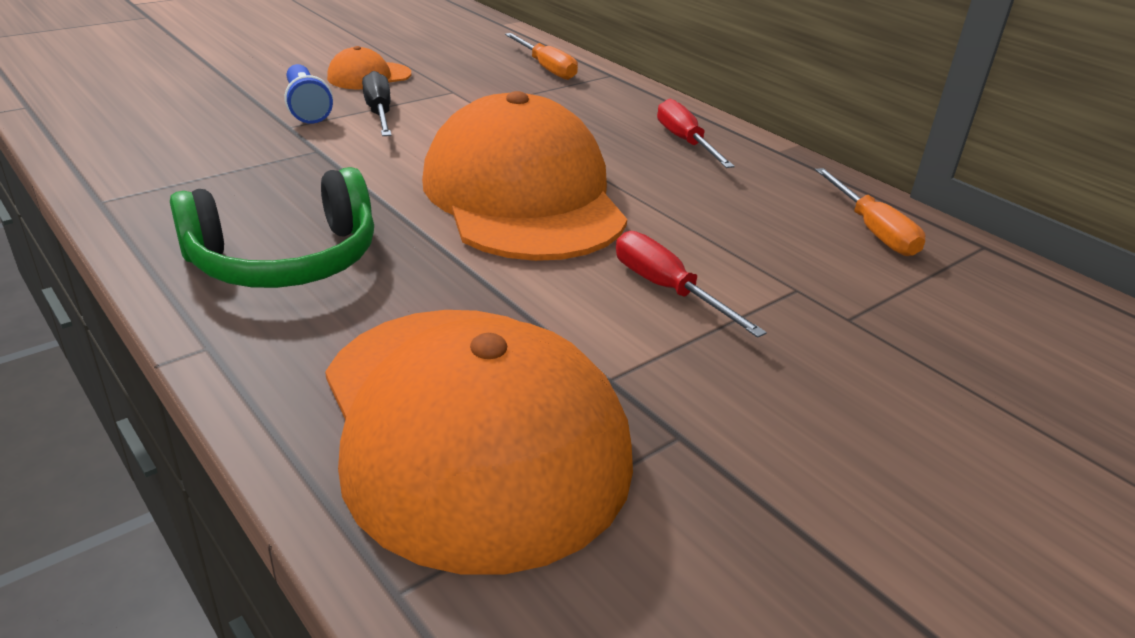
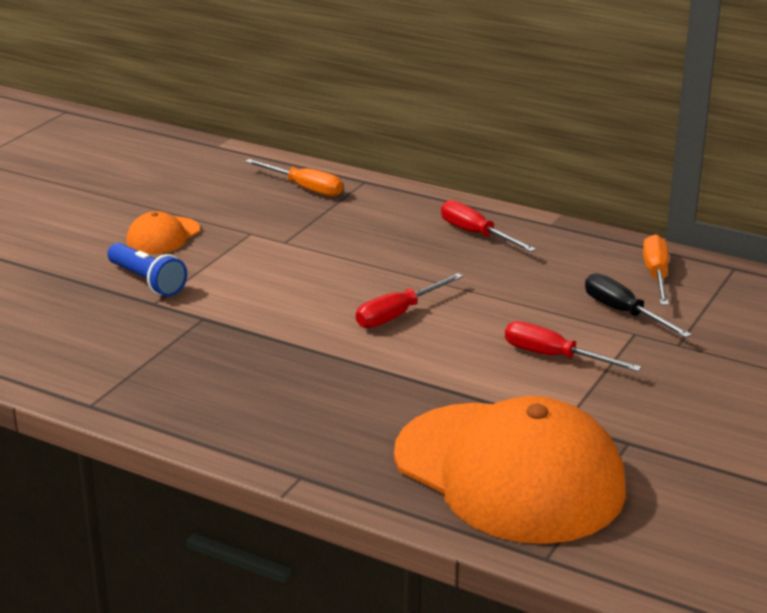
camera: 20 degrees left, 5 degrees down
(285, 259) = (282, 408): green headphones -> none
(379, 113) = (213, 270): black screwdriver -> black screwdriver (624, 312)
(523, 196) = (398, 314): orange cap -> red screwdriver
(872, 230) = (656, 275): orange screwdriver -> orange screwdriver turned 135 degrees counterclockwise

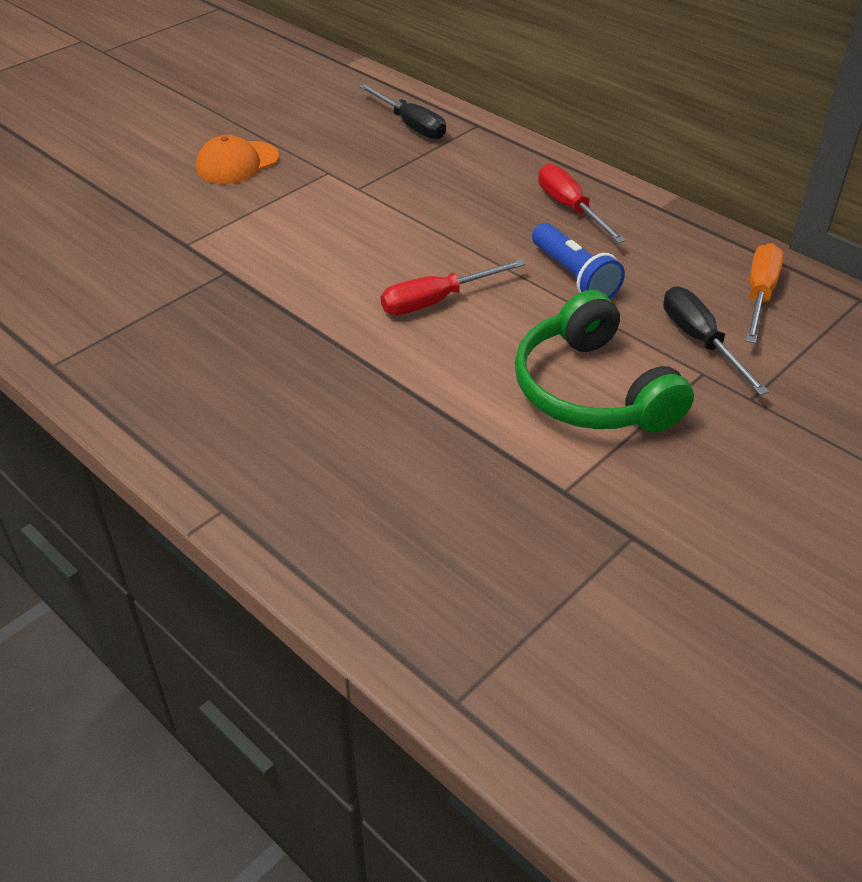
camera: 15 degrees right, 15 degrees up
(147, 281) = (192, 216): blue flashlight -> blue flashlight (573, 276)
(304, 188) = (410, 125): orange screwdriver -> black screwdriver
(509, 472) = (466, 553): orange cap -> none
(554, 357) = (592, 390): red screwdriver -> green headphones

